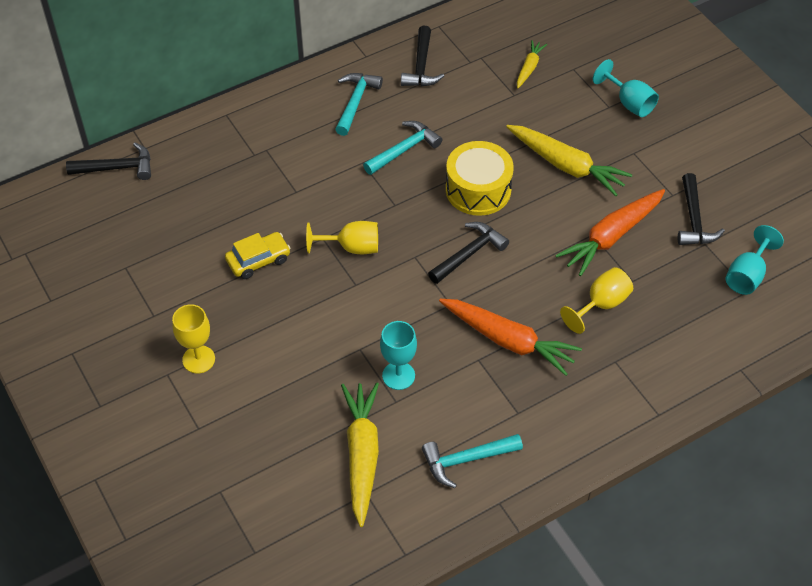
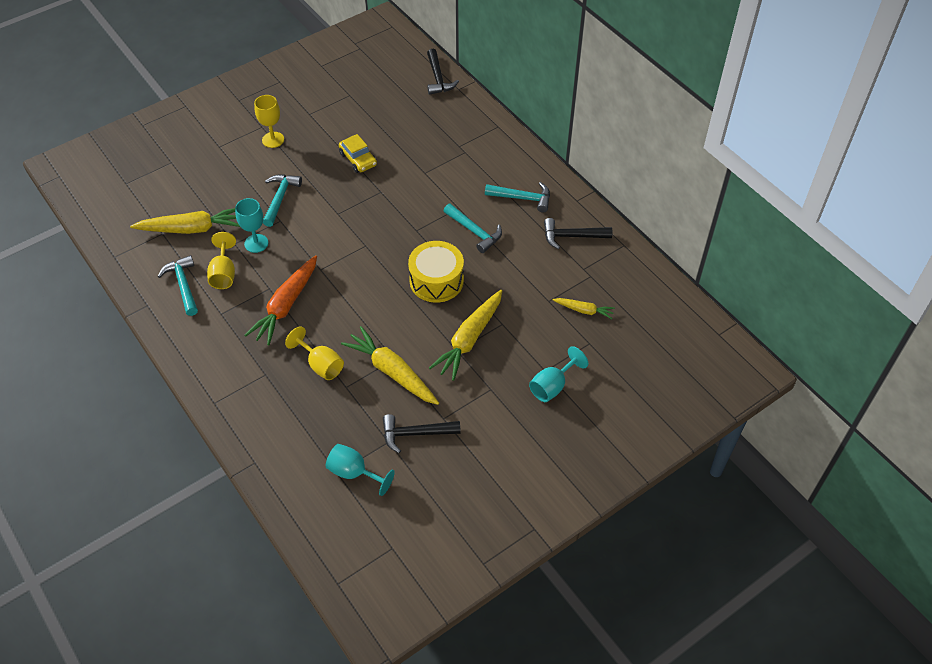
camera: 85 degrees right, 0 degrees up
(318, 349) = (280, 198): none -> turquoise hammer
(352, 247) = (372, 208): yellow goblet -> yellow goblet (224, 274)
(469, 254) = (369, 278): black hammer -> none
(611, 237) = (392, 372): orange carrot -> yellow carrot

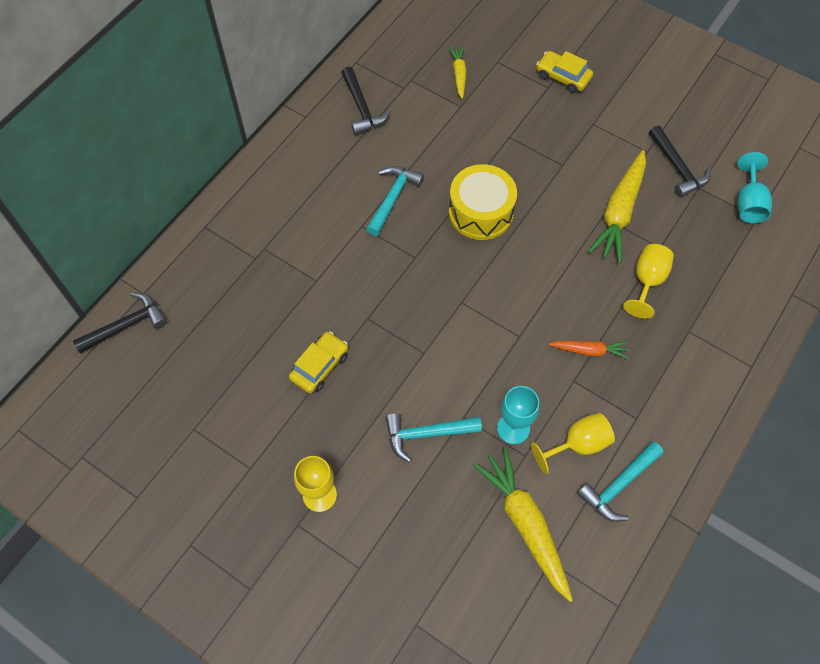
camera: 110 degrees left, 10 degrees up
(286, 306) = (589, 350): orange carrot -> orange carrot, size x0.53
(469, 339) = (544, 158): yellow carrot -> none
(522, 198) = (321, 167): turquoise hammer -> none
(552, 386) = (563, 77): turquoise goblet -> yellow car

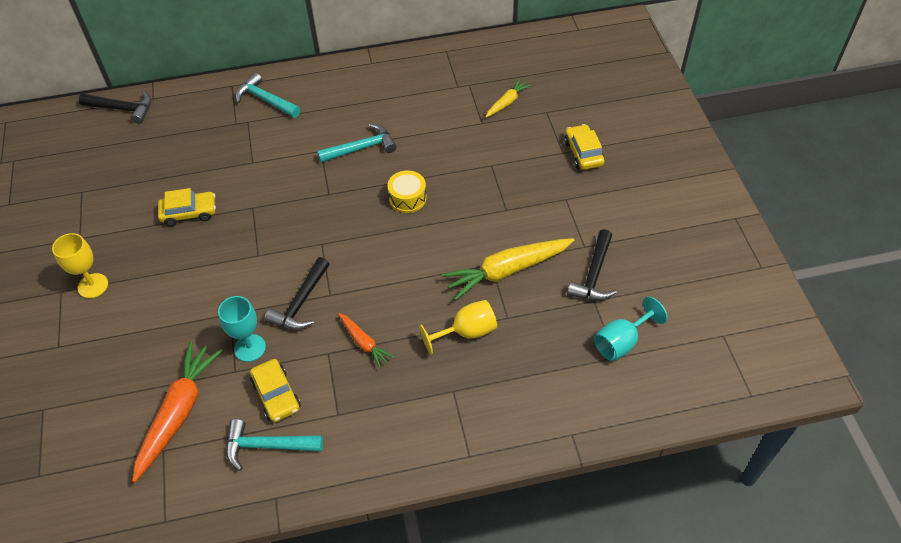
camera: 45 degrees right, 10 degrees down
(362, 108) = (413, 81): black hammer -> black hammer (301, 302)
(426, 434) = (195, 304): turquoise hammer -> turquoise hammer (265, 100)
(480, 212) = (407, 198): yellow drum -> yellow drum, size x0.61
(525, 524) = (178, 413): yellow carrot -> orange carrot
(578, 444) = (276, 395): yellow goblet -> yellow car

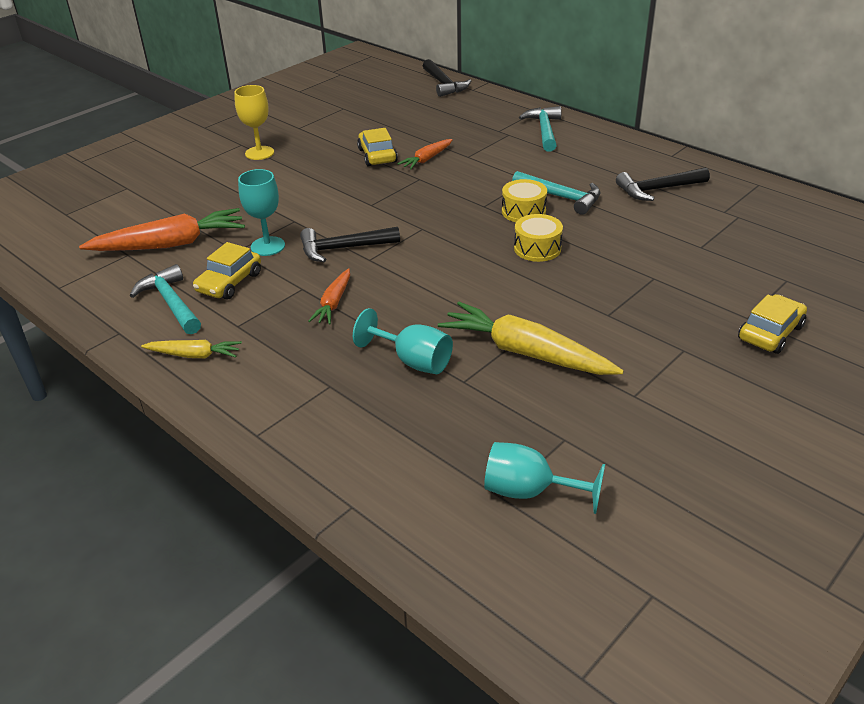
camera: 55 degrees right, 15 degrees down
(189, 213) = (377, 156): yellow car -> yellow car turned 150 degrees counterclockwise
(229, 187) = (427, 159): none -> orange carrot
(358, 178) = (523, 211): none -> yellow drum
(466, 332) = (413, 361): yellow goblet -> turquoise goblet
(507, 102) = (754, 249): yellow carrot -> yellow carrot (194, 355)
(594, 274) = (602, 422): black hammer -> black hammer (658, 189)

